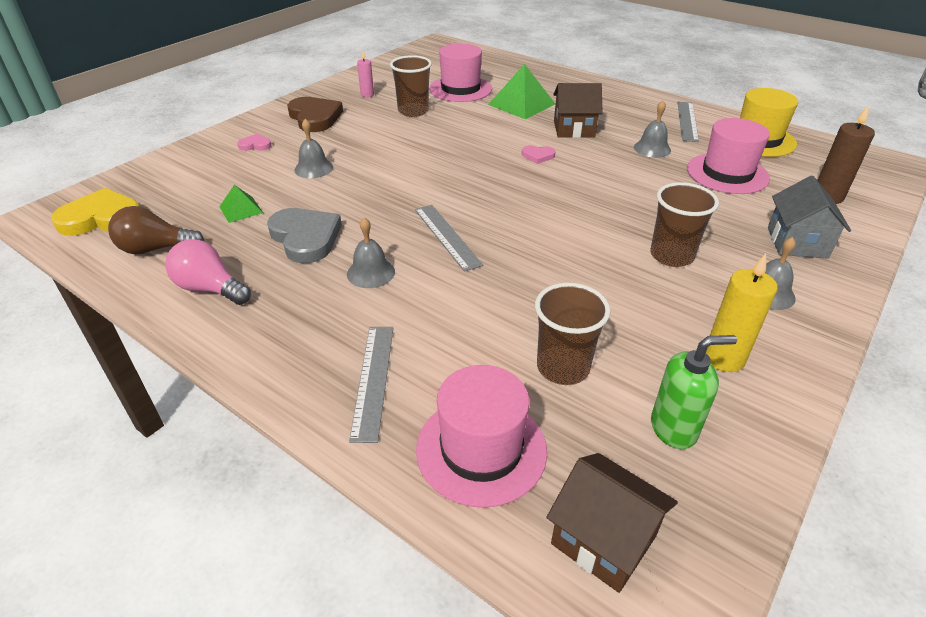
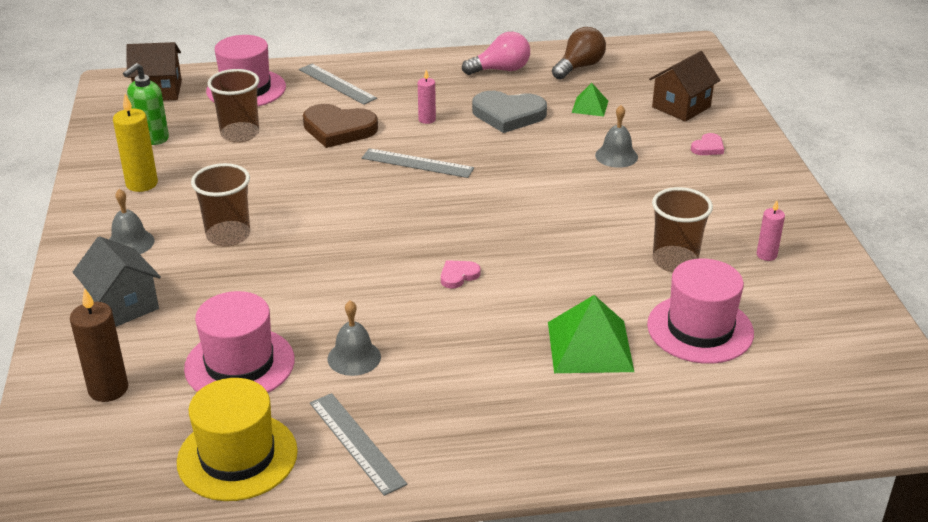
camera: 135 degrees right, 5 degrees down
(101, 218) = (655, 61): yellow heart -> none
(315, 117) = (737, 198): brown heart -> brown heart (338, 129)
(371, 272) = (427, 119): grey bell -> pink candle
(574, 129) = (473, 338): brown house -> brown house (681, 107)

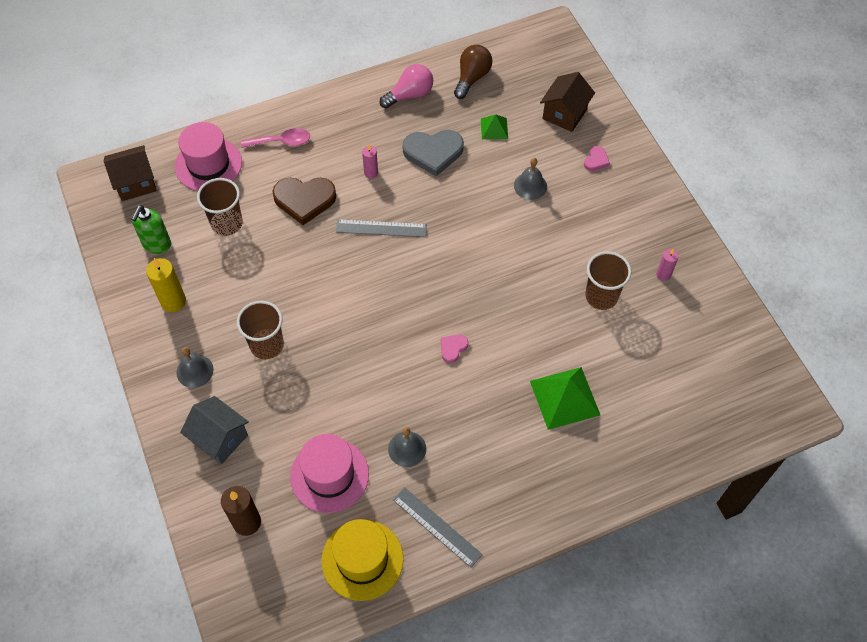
camera: 15 degrees left, 25 degrees up
(337, 84) = (281, 142): grey ruler -> pink spoon
(700, 329) = (634, 362): pink hat -> none

